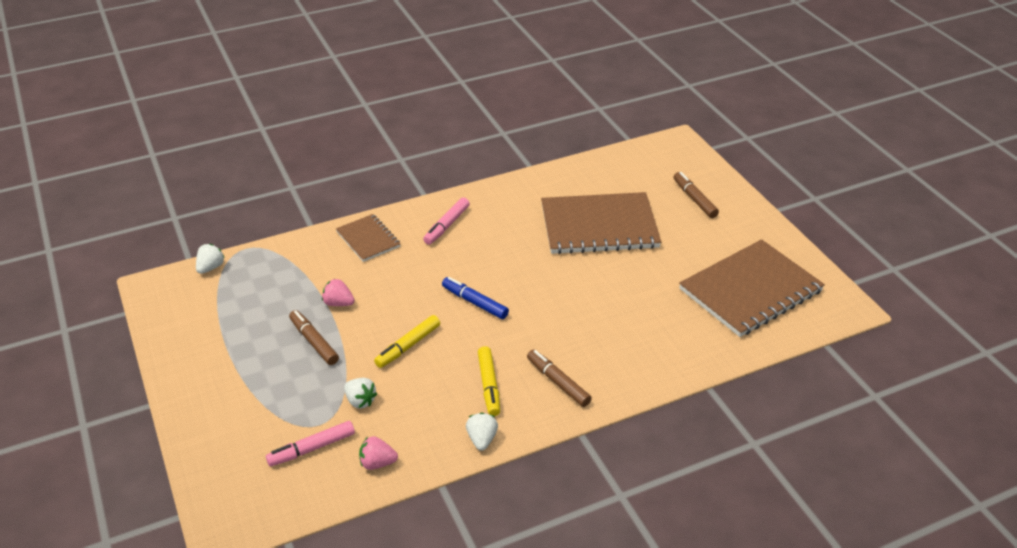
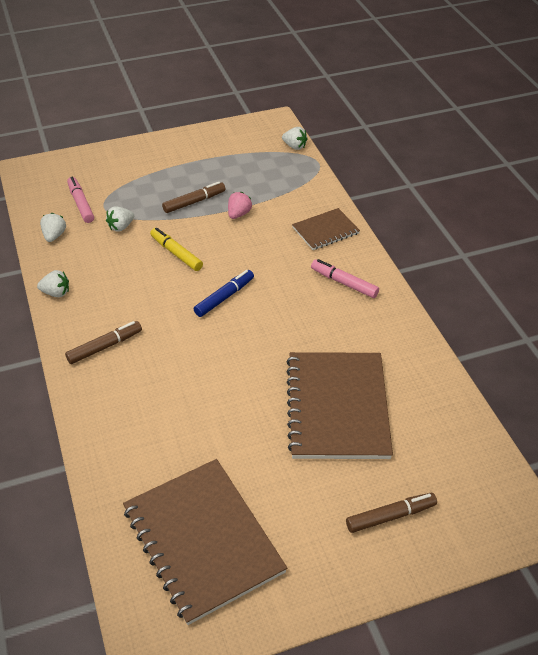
camera: 95 degrees right, 5 degrees up
(377, 463) = (54, 236): pink strawberry -> white strawberry
(489, 385) = (115, 301): yellow marker -> none

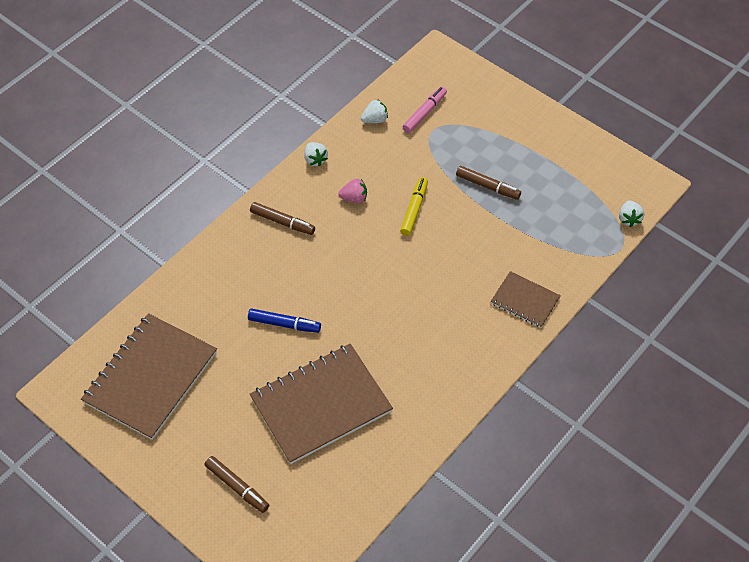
camera: 60 degrees right, 10 degrees up
(121, 227) = (417, 155): white strawberry -> none
(224, 297) = (387, 269): blue marker -> blue marker (284, 324)
(239, 214) = (497, 226): pink strawberry -> pink strawberry (354, 198)
(344, 283) = (466, 346): pink marker -> none

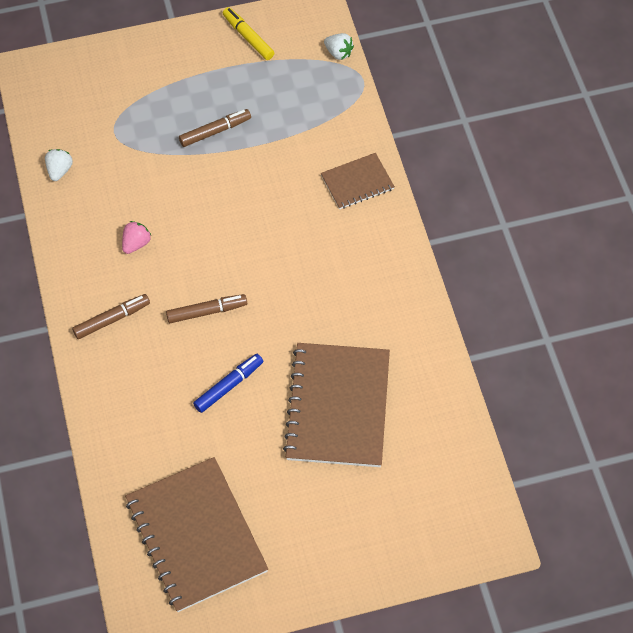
camera: 55 degrees left, 5 degrees up
(237, 487) = (370, 525): brown marker -> brown marker (206, 311)
(315, 160) = (62, 248): white strawberry -> none
(414, 210) = (191, 204): yellow marker -> yellow marker (248, 37)
(424, 113) = (88, 126): pink marker -> none

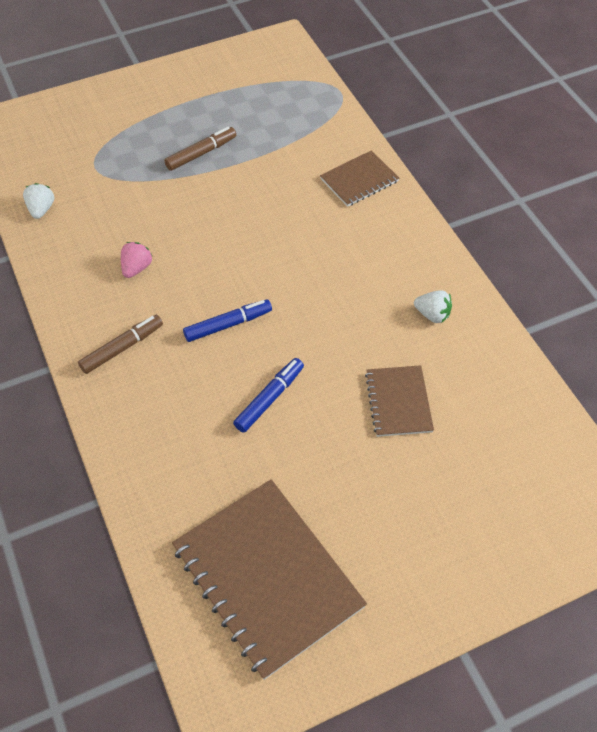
camera: 10 degrees left, 5 degrees down
(206, 311) = (228, 325): brown marker -> blue marker
(248, 37) = (217, 70): yellow marker -> none
(338, 53) = (310, 72): white strawberry -> white strawberry (432, 314)
(338, 406) = (398, 402): brown notebook -> brown notebook, size x0.52

